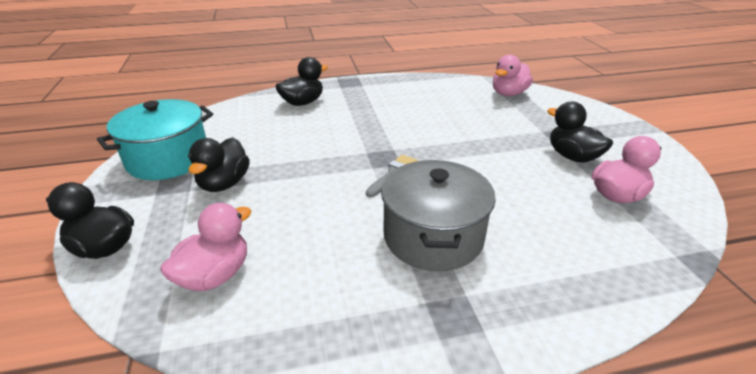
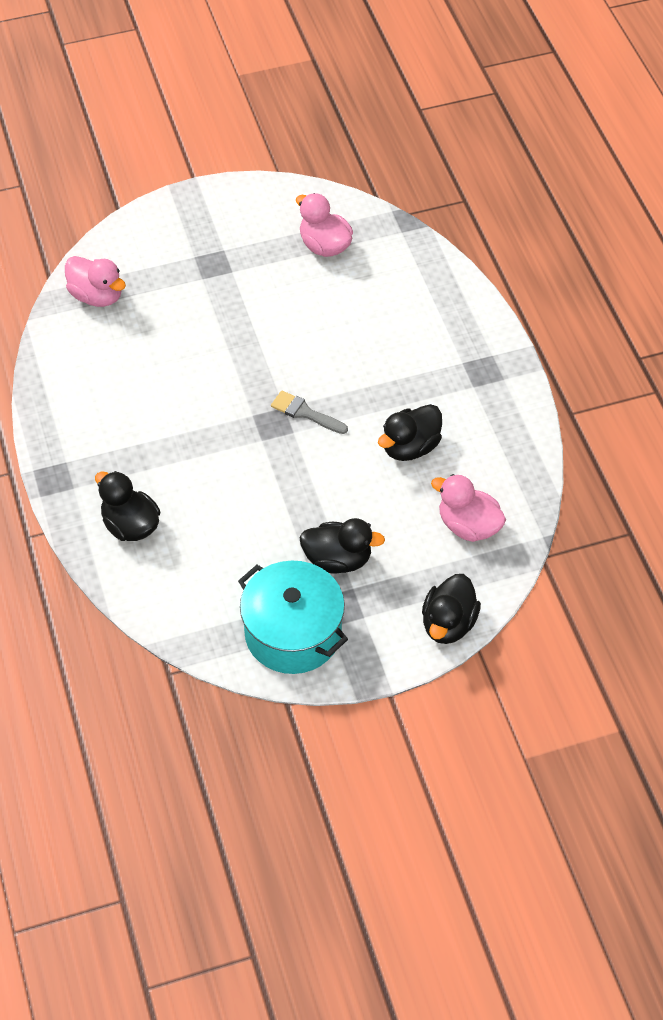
camera: 95 degrees left, 20 degrees up
(433, 236) = (399, 381): grey pot -> none
(572, 156) = (257, 263): black duck -> black duck (410, 447)

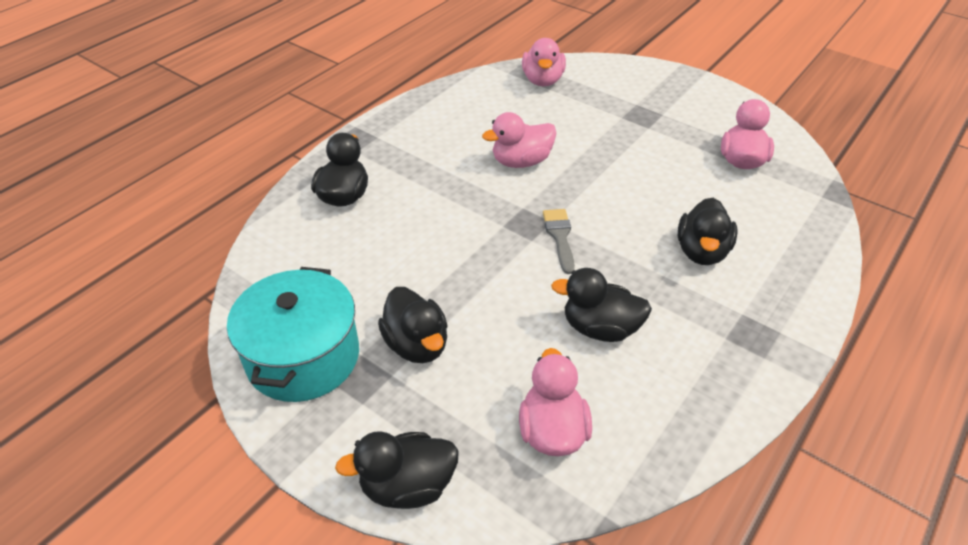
camera: 55 degrees right, 10 degrees down
(196, 382) = (521, 162): none -> pink duck
(392, 342) = (702, 252): none -> black duck

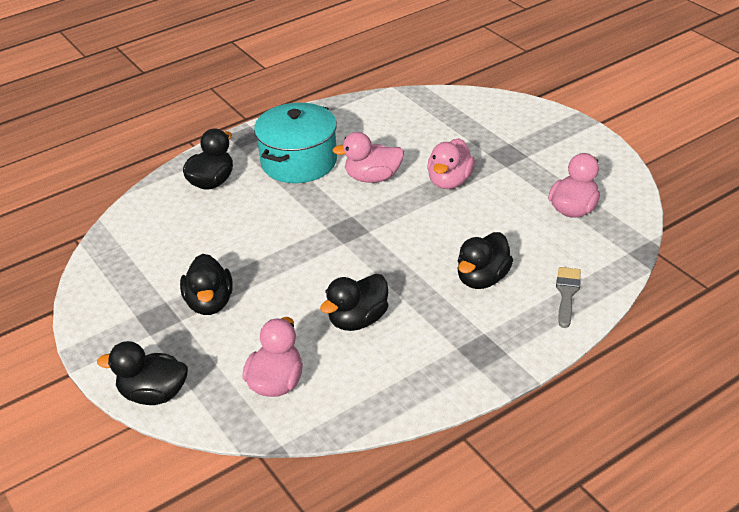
camera: 20 degrees right, 5 degrees down
(303, 357) = (124, 294): turquoise pot -> turquoise pot (299, 162)
(542, 80) = (435, 109): pink duck -> pink duck (449, 181)
(559, 237) = (368, 244): grey brush -> grey brush (567, 293)
(600, 328) = (358, 320): black duck -> black duck turned 75 degrees counterclockwise

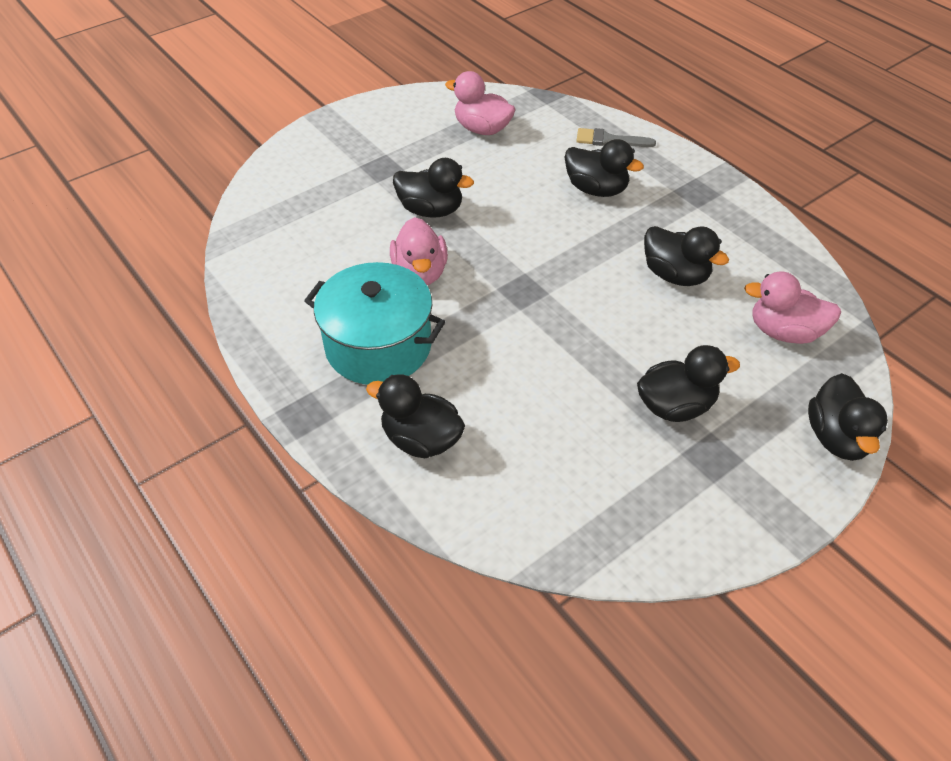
camera: 95 degrees left, 10 degrees up
(449, 181) = (431, 210): pink duck -> black duck

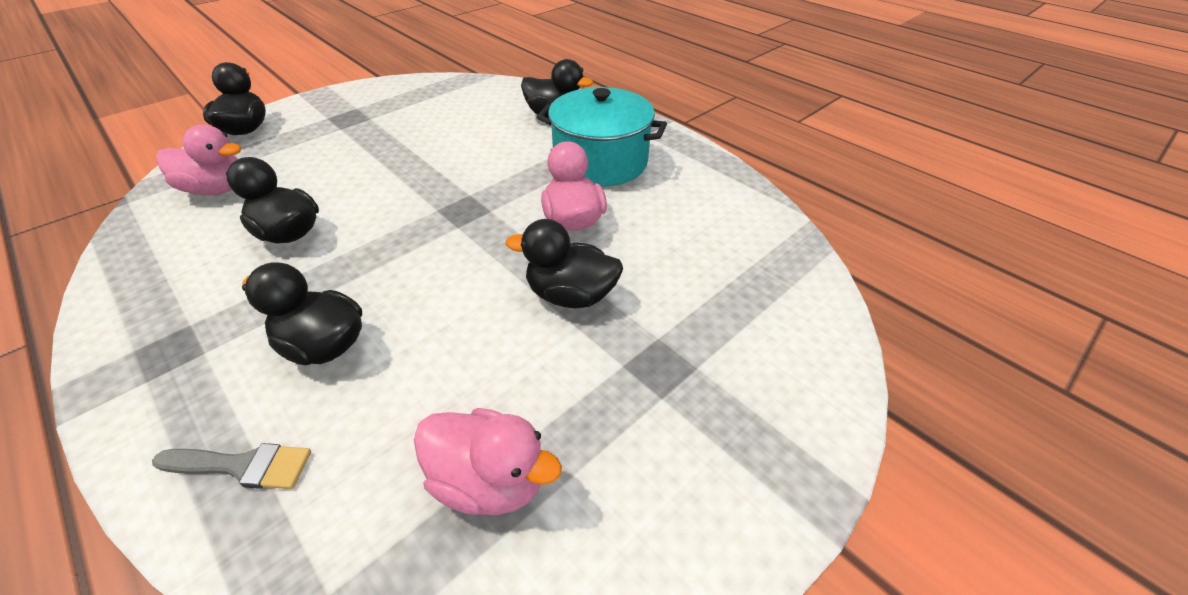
camera: 175 degrees right, 5 degrees down
(675, 406) = (358, 139): black duck -> none

